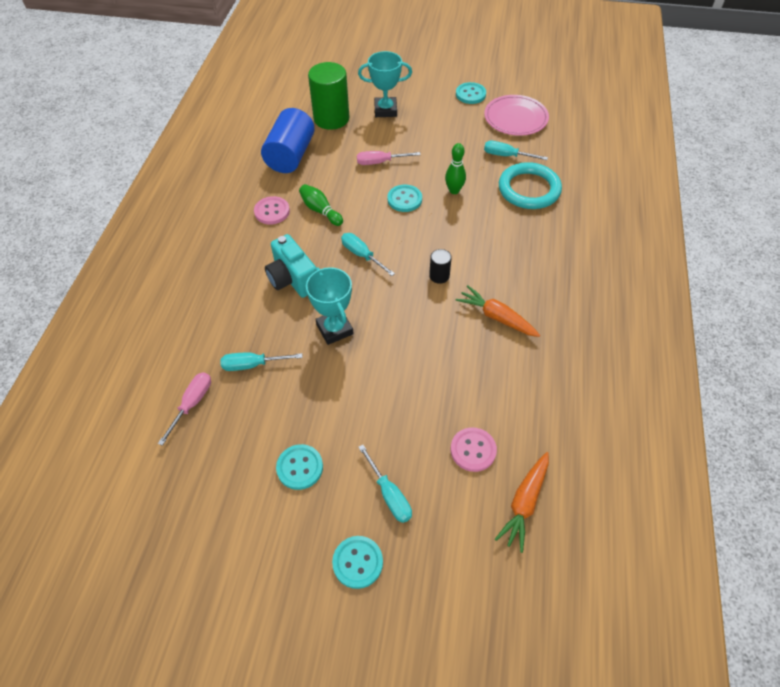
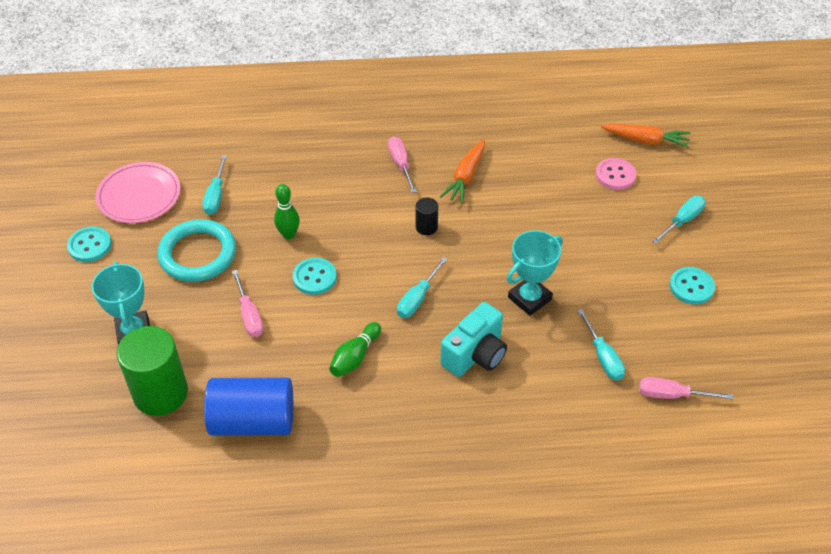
camera: 105 degrees left, 5 degrees down
(272, 211) = (370, 410): pink button -> none
(357, 562) = (748, 229): turquoise button -> none
(523, 272) = (400, 164): none -> pink screwdriver
(529, 189) = (272, 171): turquoise ring -> turquoise ring (197, 254)

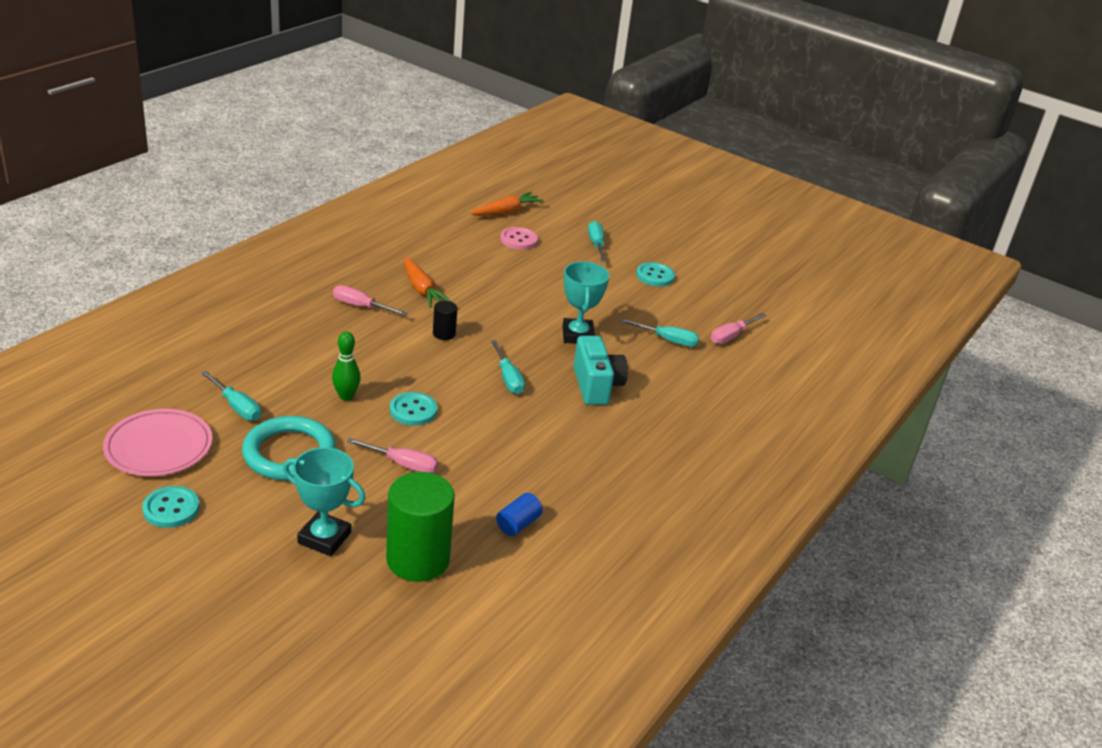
camera: 55 degrees left, 15 degrees down
(253, 421) = (518, 524): blue cylinder -> blue cylinder, size x0.46
(355, 357) = (523, 438): green bowling pin -> none

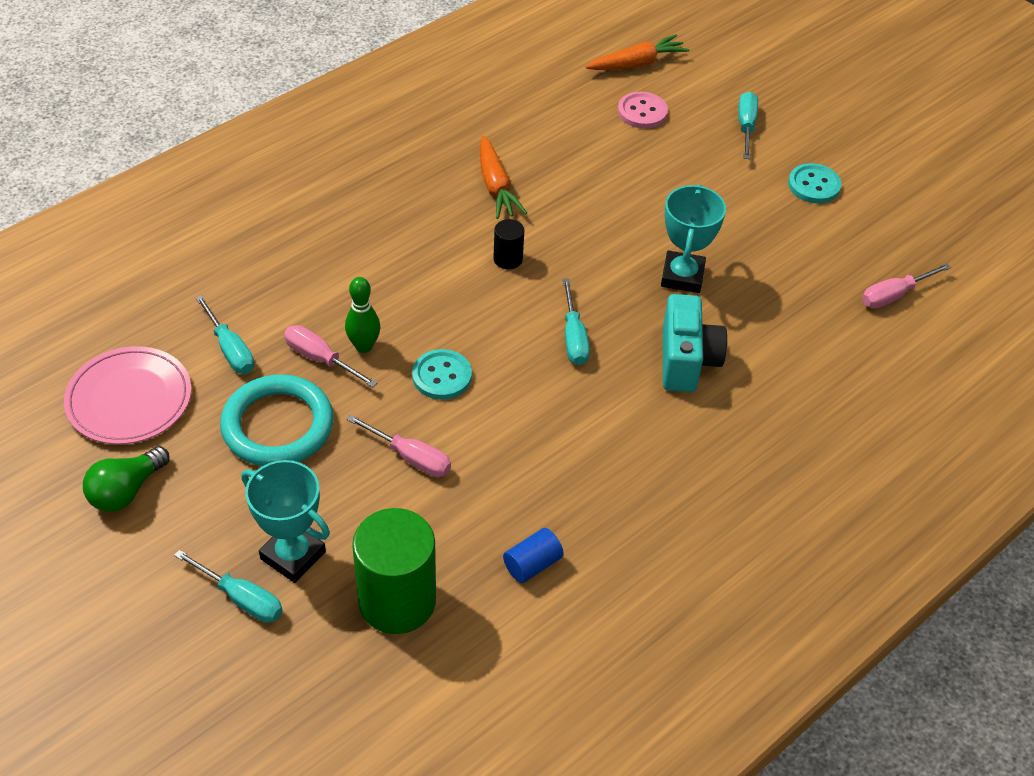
camera: 15 degrees right, 15 degrees up
(171, 509) = (126, 491): turquoise button -> green light bulb
(360, 306) = (412, 207): pink screwdriver -> pink screwdriver (320, 359)
(668, 340) = (803, 294): turquoise screwdriver -> turquoise screwdriver (241, 598)

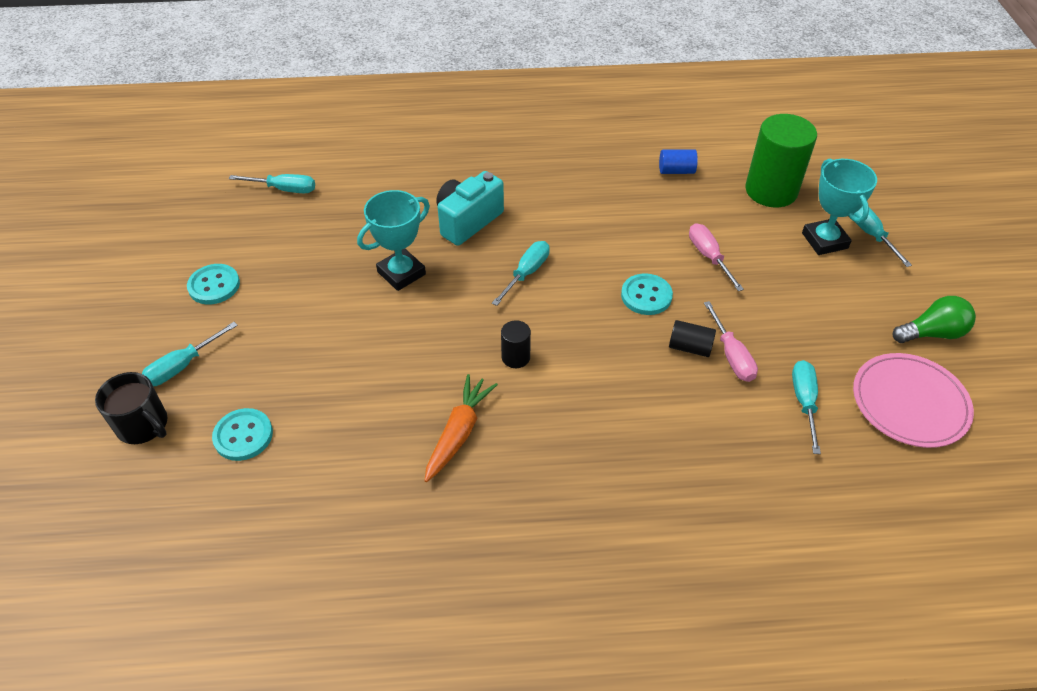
camera: 140 degrees left, 0 degrees up
(278, 425) = (794, 322): turquoise ring -> none
(364, 346) = (690, 347): green bowling pin -> black cylinder
(637, 63) = (171, 500): orange carrot -> none
(642, 112) = (243, 436): pink button -> turquoise button
(714, 85) = (143, 425): none -> black mug
(894, 295) = (284, 189): pink screwdriver -> turquoise screwdriver

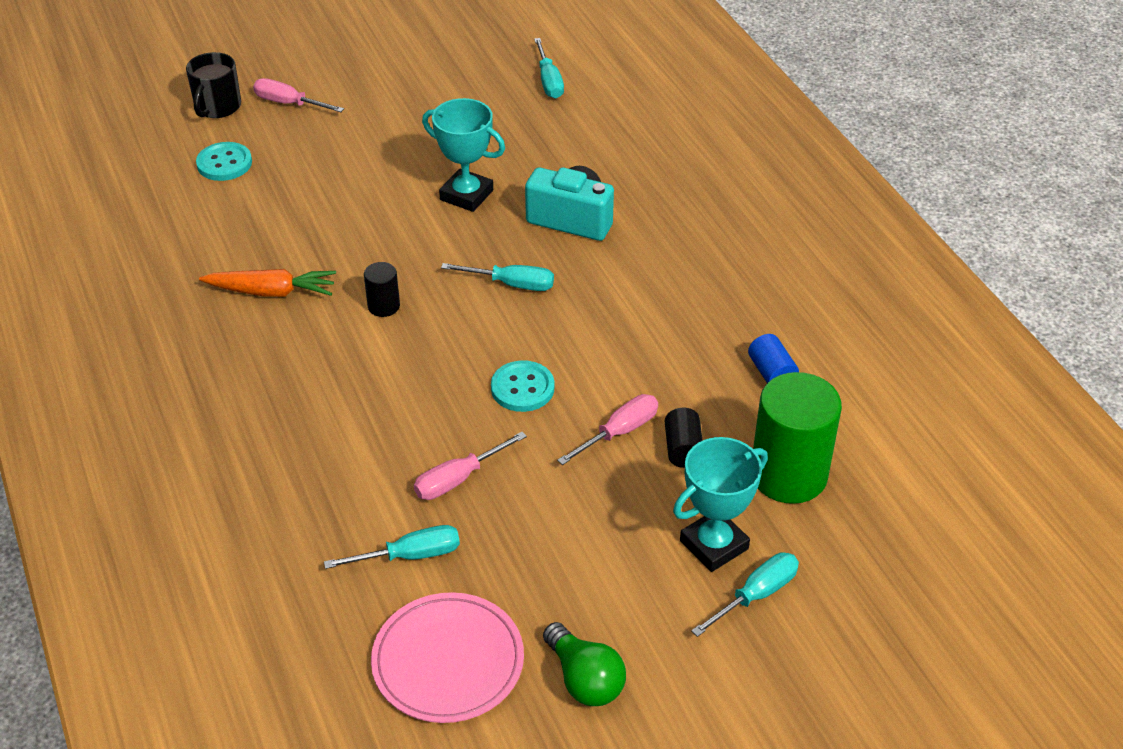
camera: 70 degrees right, 5 degrees down
(182, 366) = (288, 103): turquoise screwdriver -> pink screwdriver
(214, 285) = (392, 86): turquoise button -> none
(690, 347) = (455, 440): black cylinder -> black cylinder (683, 449)

